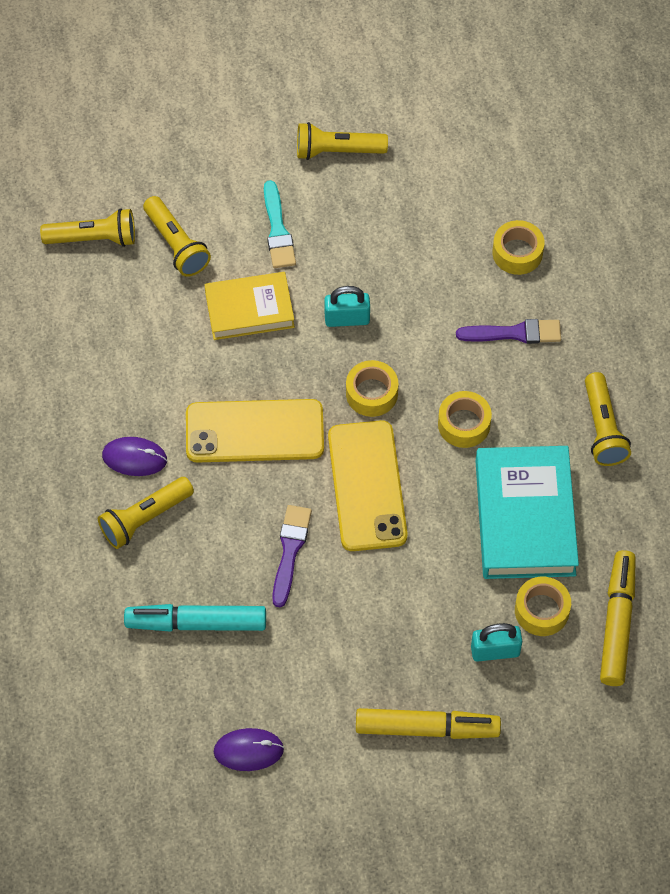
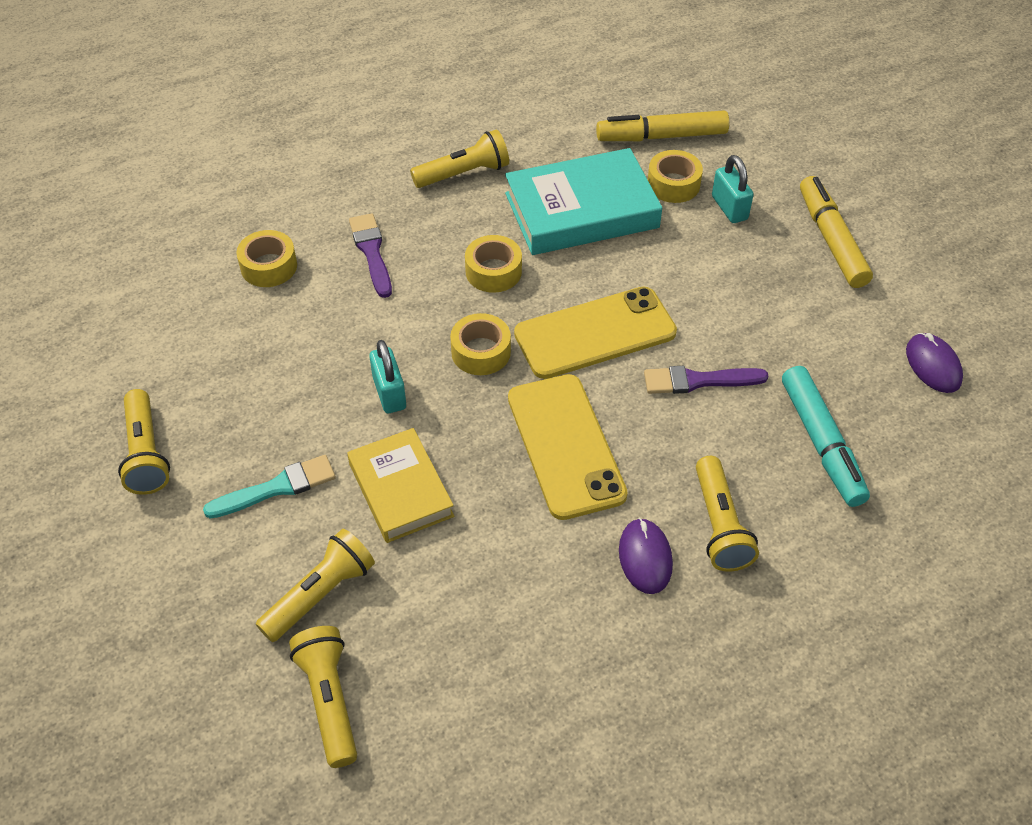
camera: 105 degrees left, 10 degrees down
(145, 518) = (719, 525): yellow flashlight -> yellow flashlight turned 45 degrees clockwise

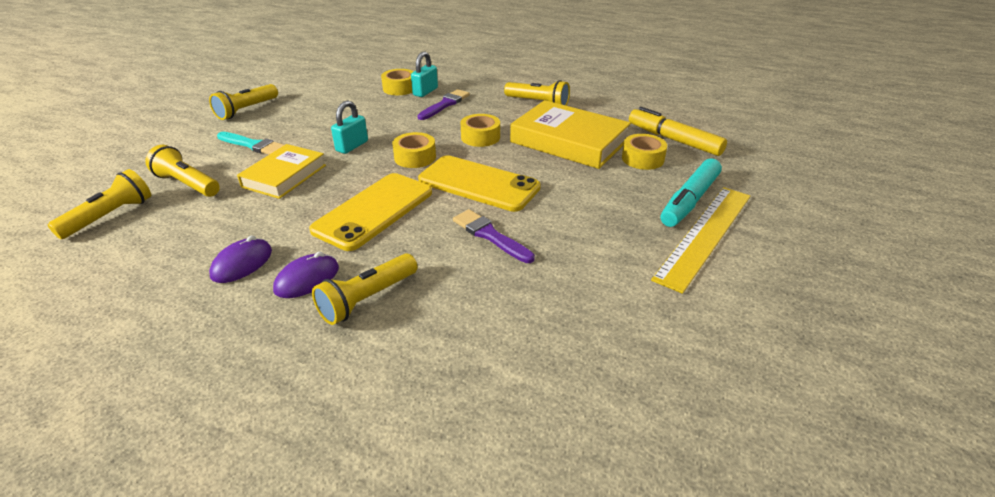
camera: 50 degrees right, 15 degrees down
(320, 594) = (187, 184): yellow flashlight -> yellow flashlight turned 150 degrees counterclockwise
(581, 211) = (569, 141): turquoise book -> yellow book
(729, 208) = (659, 184): turquoise padlock -> turquoise padlock (425, 92)
(821, 442) = (502, 314): turquoise marker -> turquoise marker (690, 200)
(831, 240) = (705, 235): yellow marker -> yellow ruler
(933, 365) = (663, 340): purple mouse -> purple mouse (242, 263)

